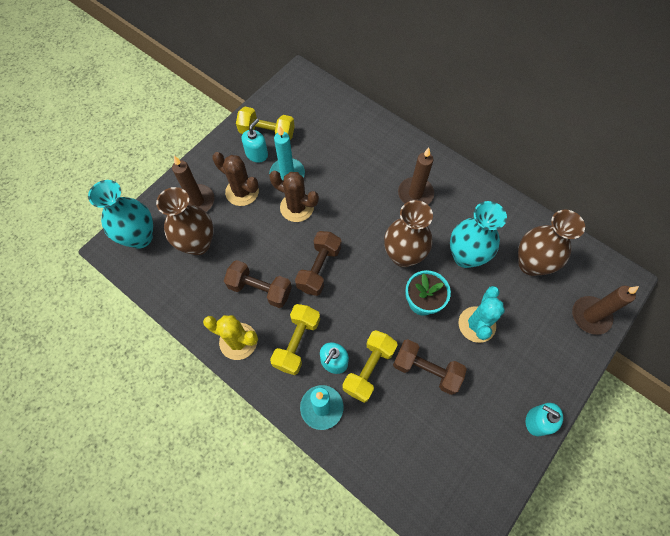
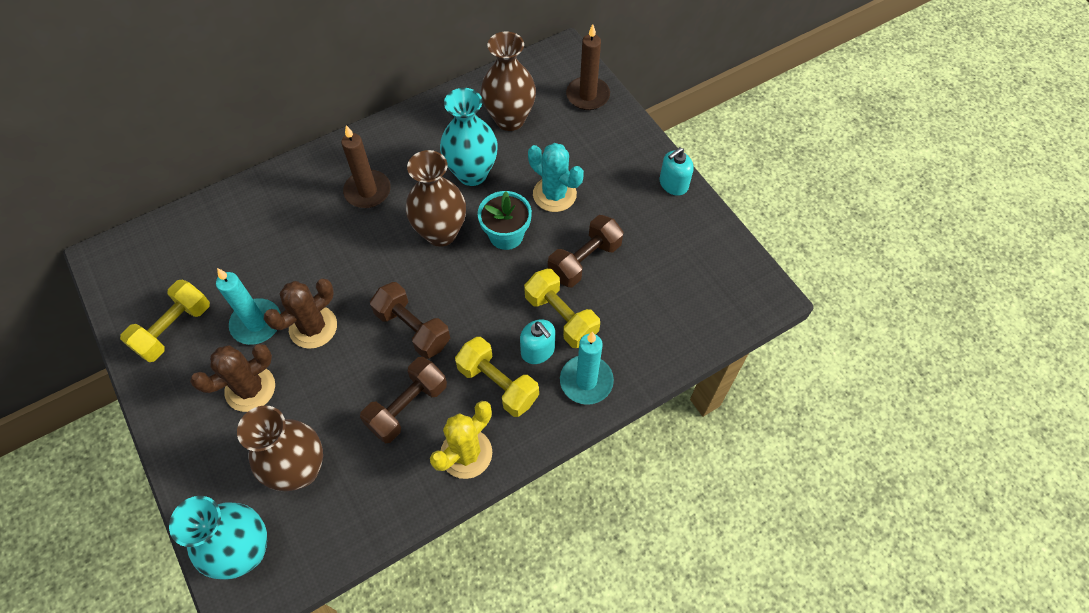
camera: 70 degrees left, 5 degrees down
(197, 201) = (230, 454): brown candle -> none
(257, 154) = (200, 352): turquoise soap dispenser -> none

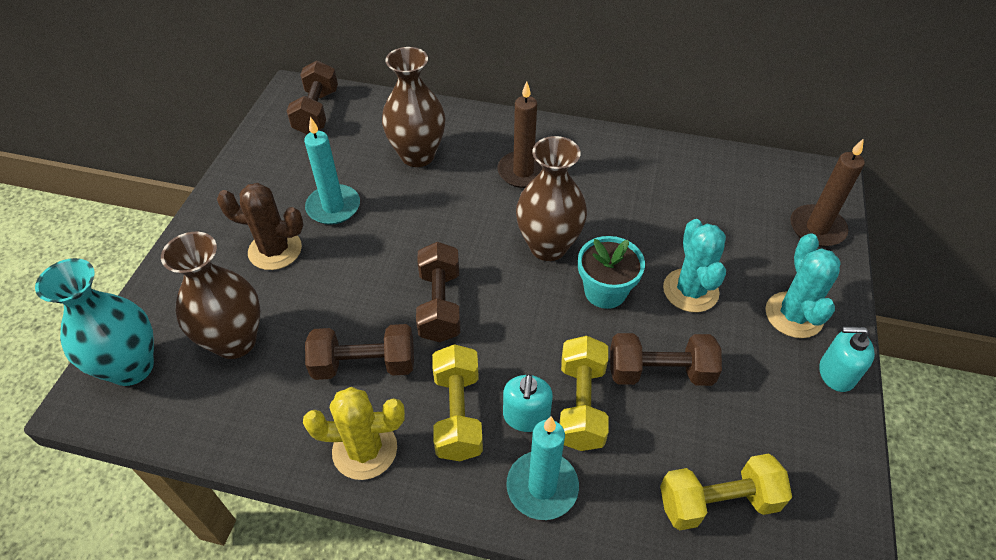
camera: 45 degrees right, 10 degrees down
(148, 261) = (316, 112): none -> brown dumbbell
(174, 329) = (279, 168): yellow dumbbell -> yellow dumbbell (717, 502)
(313, 327) = (368, 241): brown cactus -> none
(472, 173) = (628, 218): turquoise vase -> none
(510, 119) = (712, 198): brown vase -> brown vase (417, 155)
(623, 165) = (793, 315): none -> turquoise cactus

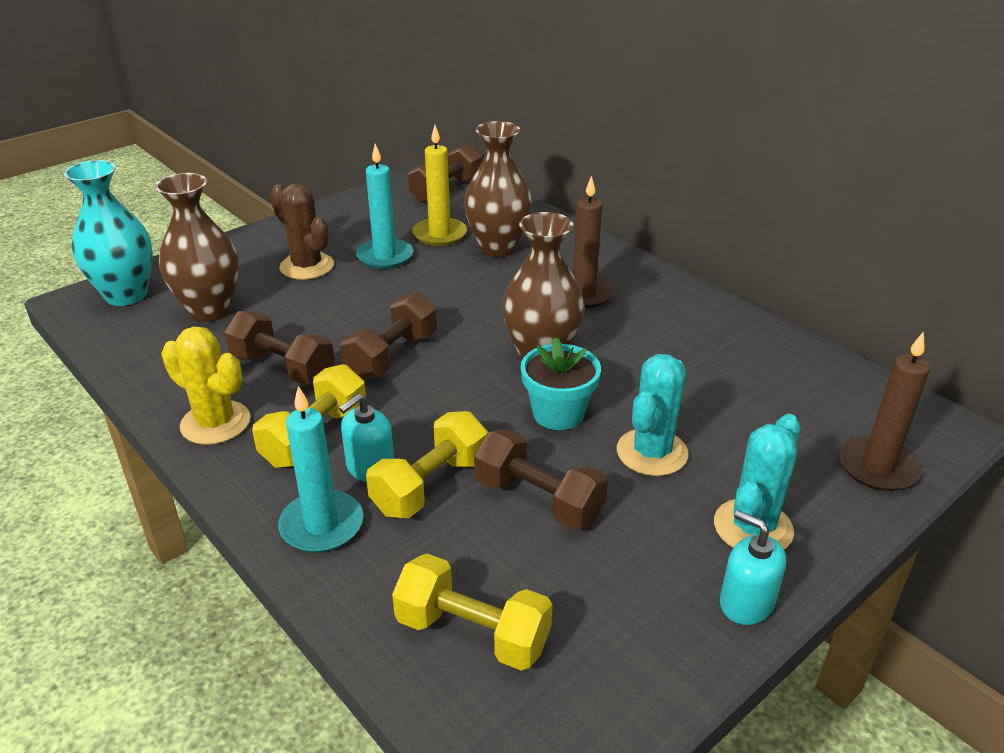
camera: 35 degrees right, 15 degrees down
(357, 162) = (439, 234): none -> yellow candle

